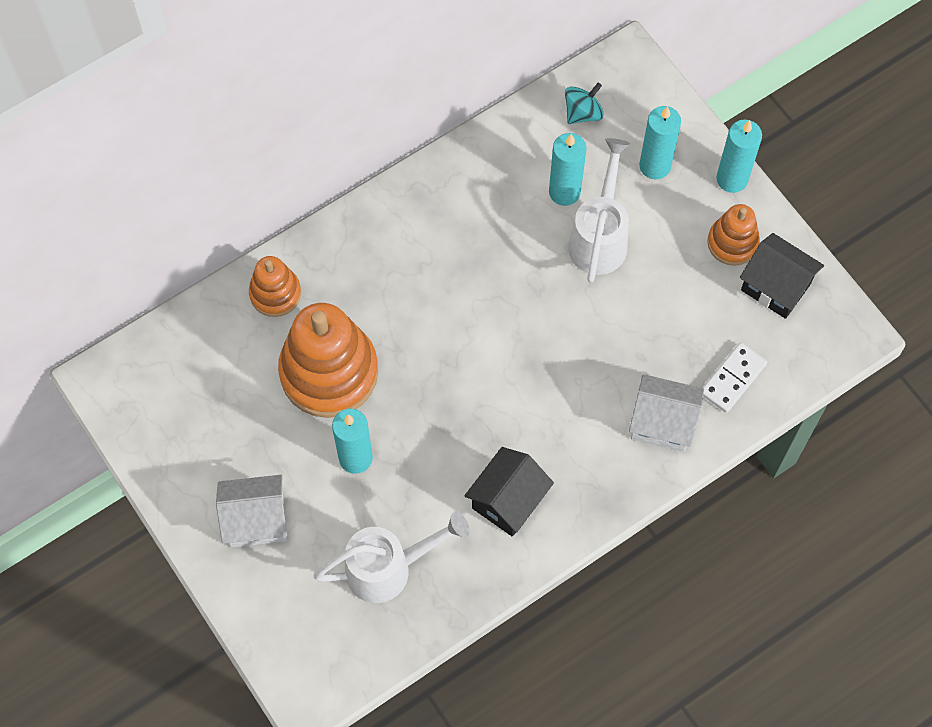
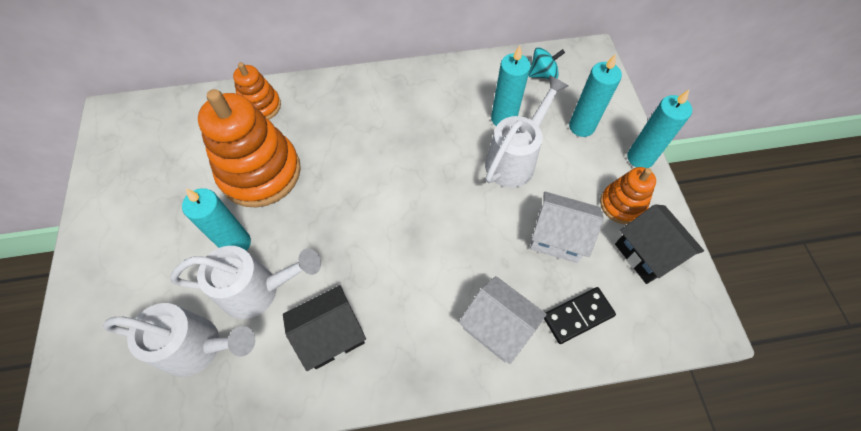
camera: 25 degrees right, 5 degrees down
(256, 520) = (132, 258): white house -> white house (557, 237)
(411, 492) = (260, 290): none -> white watering can
(732, 379) = (577, 316): white domino -> black domino

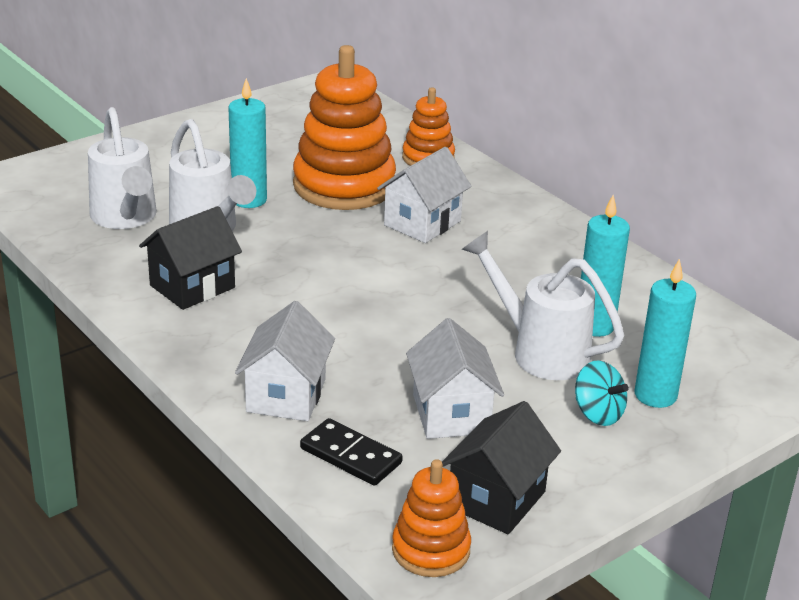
camera: 60 degrees right, 30 degrees down
(331, 335) = (192, 286): black house -> black house turned 75 degrees counterclockwise
(340, 149) = (422, 223): none -> white house
(515, 159) = (539, 351): white watering can -> white watering can turned 150 degrees counterclockwise
(543, 74) = (711, 340): turquoise spinning top -> turquoise spinning top (598, 413)
(622, 204) = (557, 460): orange stacking toy -> orange stacking toy (431, 550)
(640, 158) = (658, 462): turquoise candle -> none

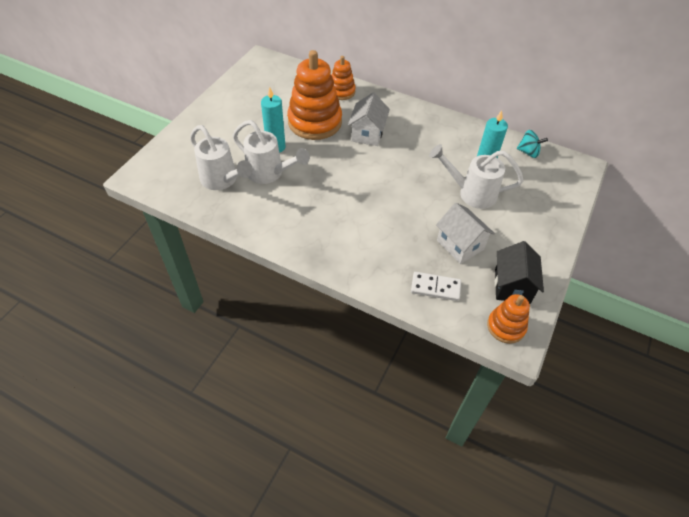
camera: 25 degrees left, 20 degrees up
(192, 286) = (289, 213): black house -> none
(286, 395) = (382, 264): white house -> none
(351, 456) = (435, 287): black domino -> white domino
(598, 413) = (518, 220): turquoise spinning top -> turquoise spinning top (528, 152)
(655, 395) = (533, 200): turquoise candle -> none

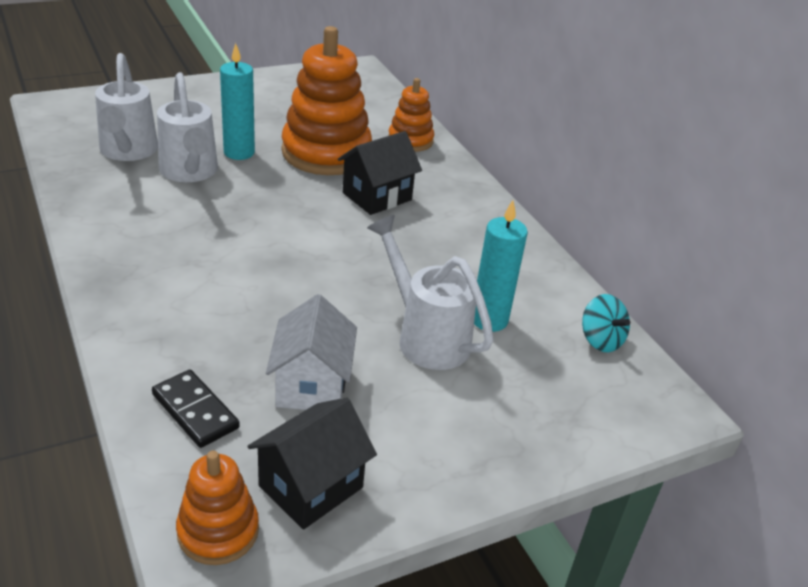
camera: 35 degrees right, 15 degrees down
(367, 134) = (377, 196): white house -> black house
(435, 287) = (195, 411): white domino -> black domino

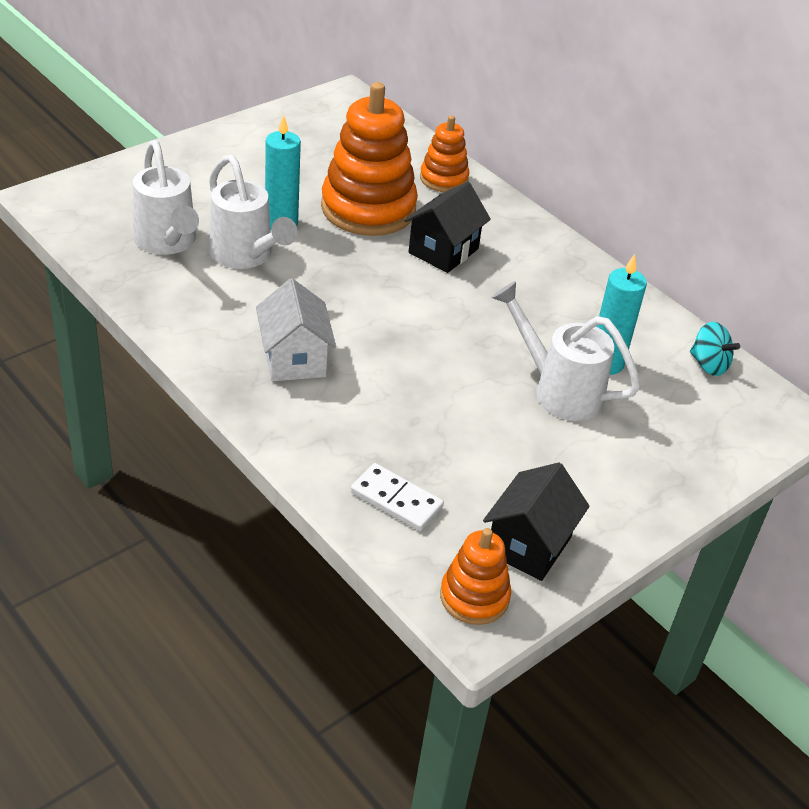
camera: 15 degrees left, 5 degrees up
(195, 411) = (396, 500): black domino -> white domino
(311, 385) = (483, 456): white house -> white house (294, 359)

